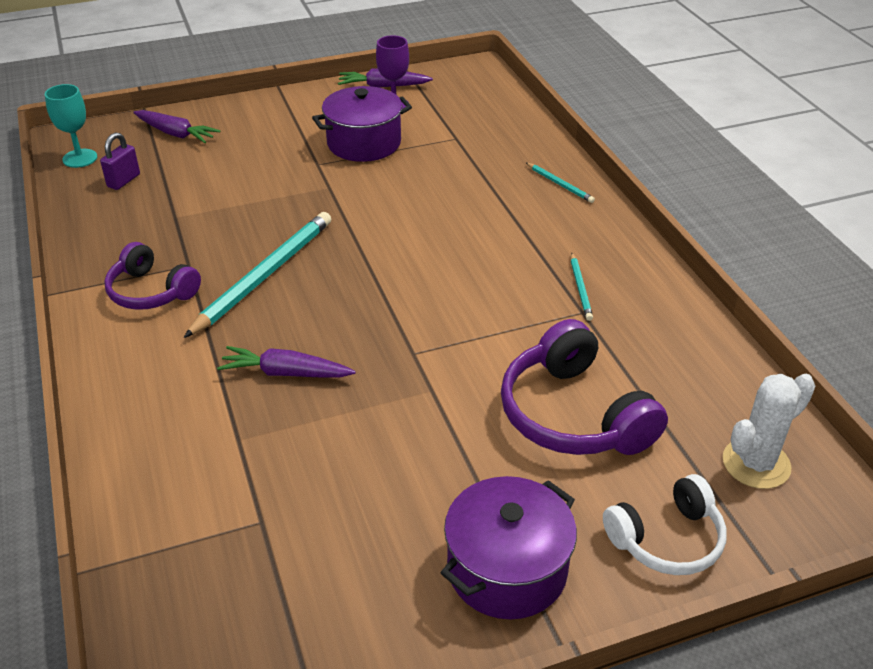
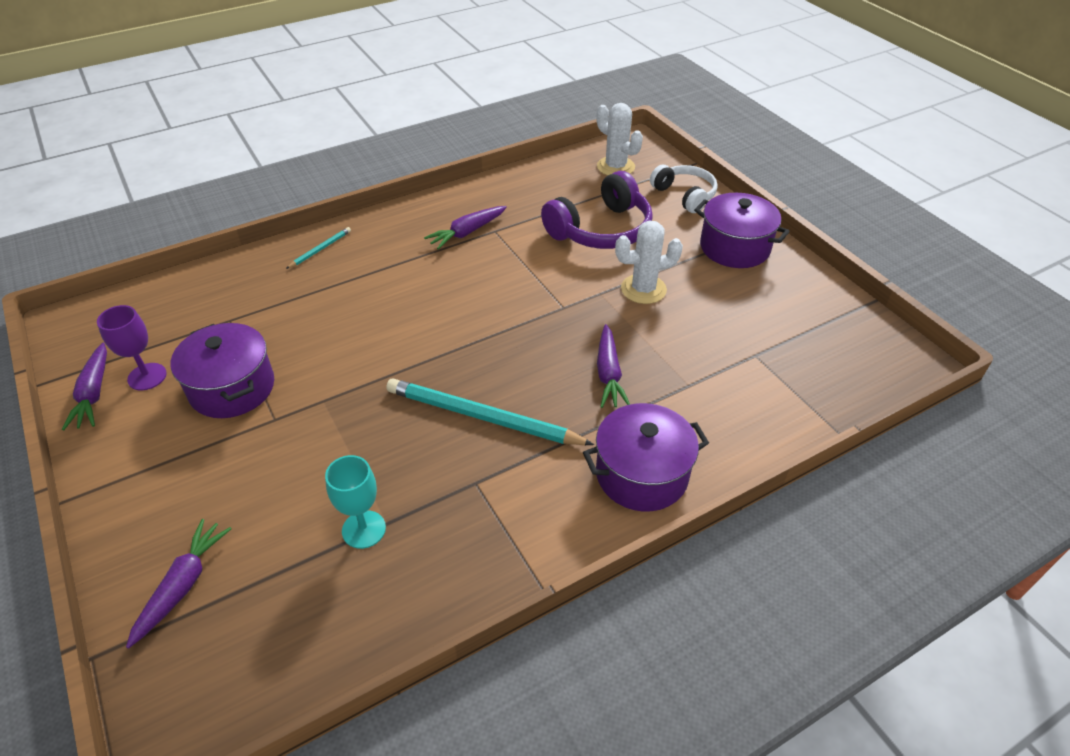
camera: 100 degrees left, 5 degrees up
(80, 158) = (241, 690): turquoise goblet -> turquoise goblet (364, 529)
(124, 181) = (305, 607): purple padlock -> none
(135, 372) = (641, 474): none -> purple pot
(151, 291) = (525, 500): purple headphones -> none
(428, 434) = (643, 289): none -> white cactus
(580, 288) = (467, 232): turquoise pencil -> purple carrot

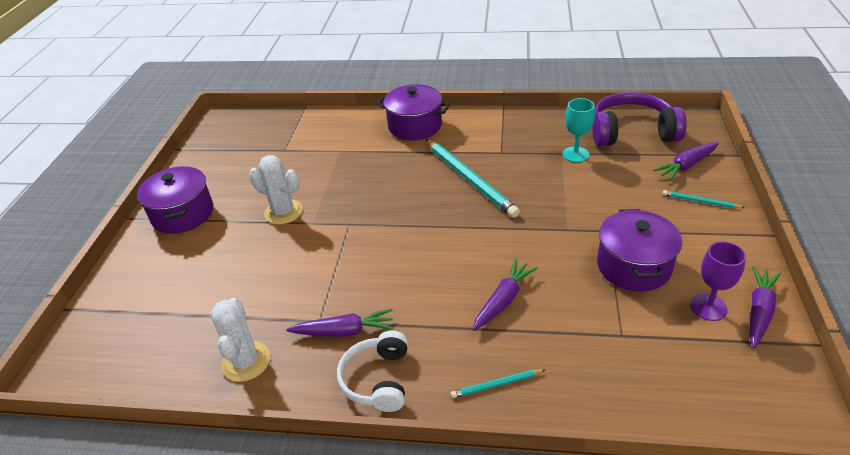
camera: 140 degrees left, 5 degrees down
(158, 517) = (700, 201): none -> turquoise pencil
(601, 230) = (240, 275): purple headphones -> purple headphones (631, 132)
(608, 373) = (373, 172): purple carrot -> purple carrot (503, 300)
(615, 167) = (125, 344): white cactus -> white cactus (246, 361)
(684, 195) = (133, 276): white headphones -> white headphones (378, 379)

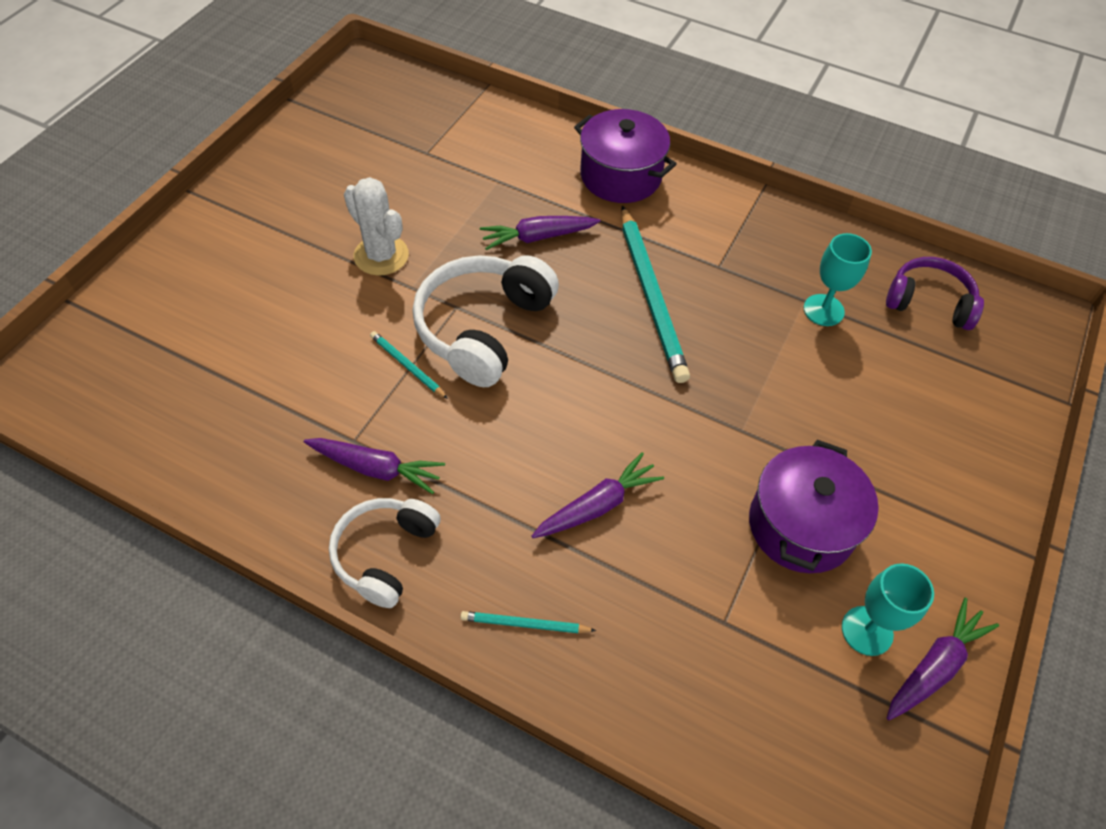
camera: 15 degrees right, 15 degrees up
(183, 214) = (256, 210): purple pot -> none
(246, 361) = (242, 463): white cactus -> none
(373, 229) = (483, 328): none -> white headphones
(631, 132) = (929, 302): purple headphones -> purple headphones, size x0.65
(686, 165) = (977, 391): purple carrot -> purple carrot (538, 237)
(700, 201) = (960, 460): turquoise pencil -> turquoise pencil (407, 366)
(708, 307) = (867, 630): purple goblet -> turquoise goblet

